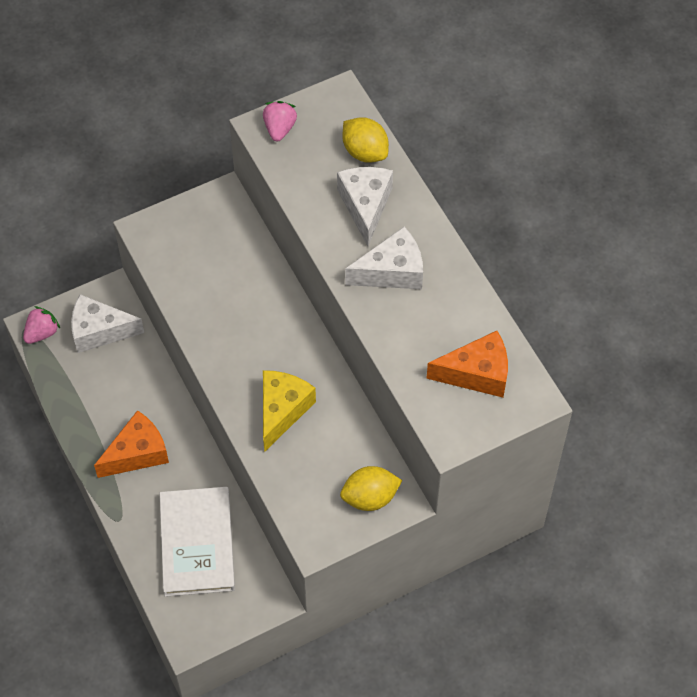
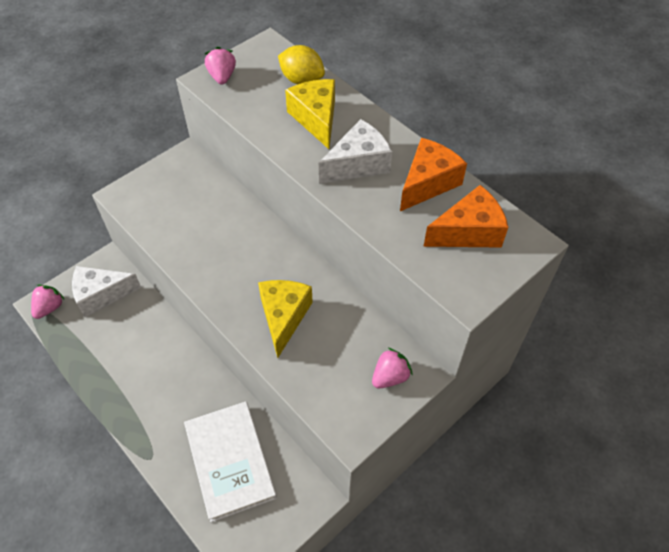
camera: 15 degrees left, 5 degrees down
(137, 453) = (156, 391): orange cheese -> orange cheese (428, 183)
(365, 206) = (316, 119): white cheese -> yellow cheese
(370, 497) = (390, 376): yellow lemon -> pink strawberry

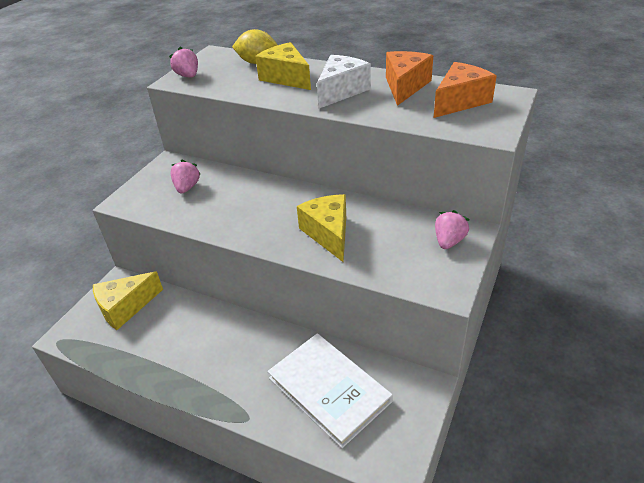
camera: 20 degrees left, 15 degrees down
(49, 307) = (75, 335): pink strawberry -> pink strawberry (187, 187)
(101, 295) = (125, 307): white cheese -> yellow cheese

